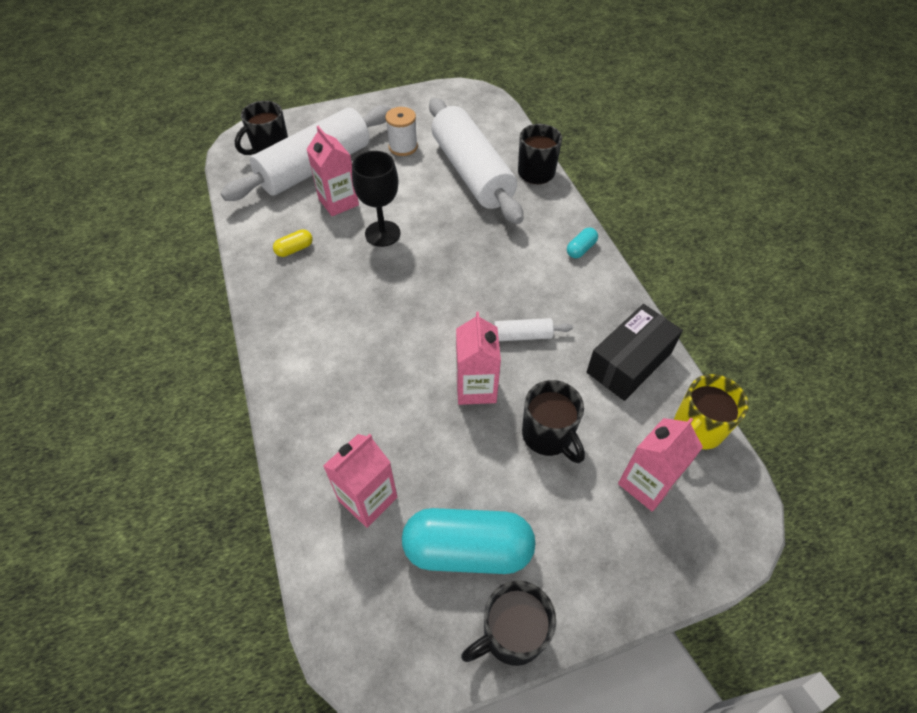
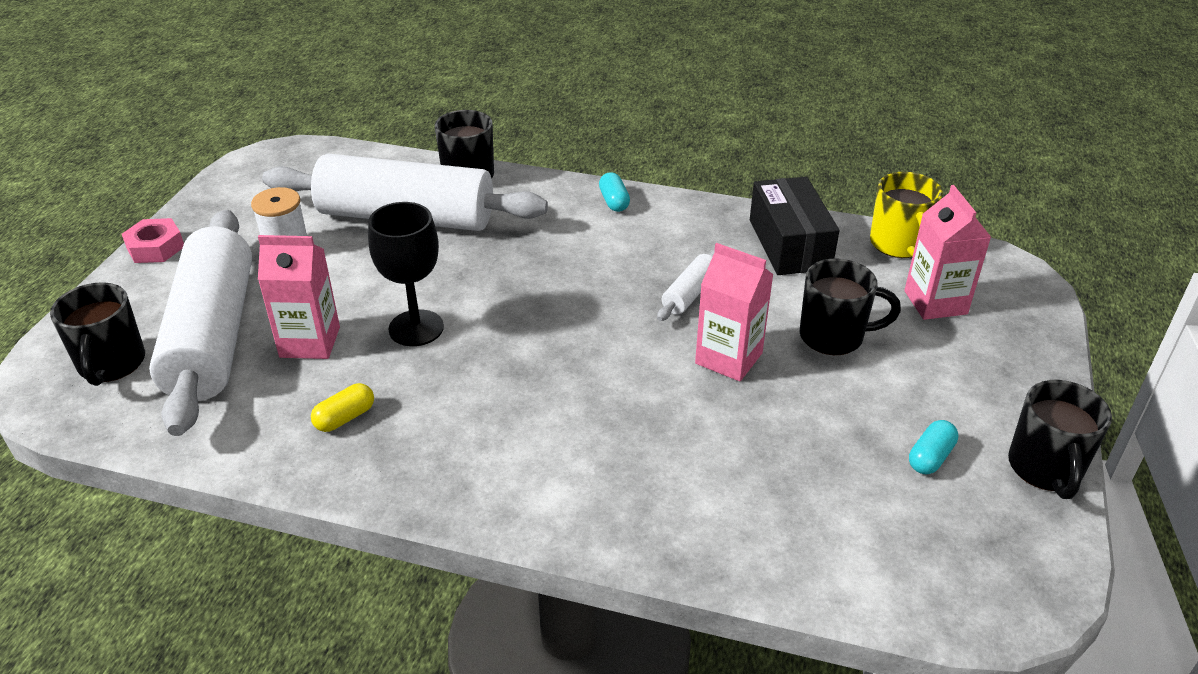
camera: 55 degrees left, 15 degrees down
(294, 249) = (345, 418): yellow capsule -> yellow capsule turned 45 degrees clockwise
(361, 106) = (155, 247): none -> pink nut
(368, 499) = (811, 511): pink carton -> none
(468, 549) = (930, 457): turquoise capsule -> turquoise capsule, size x0.43

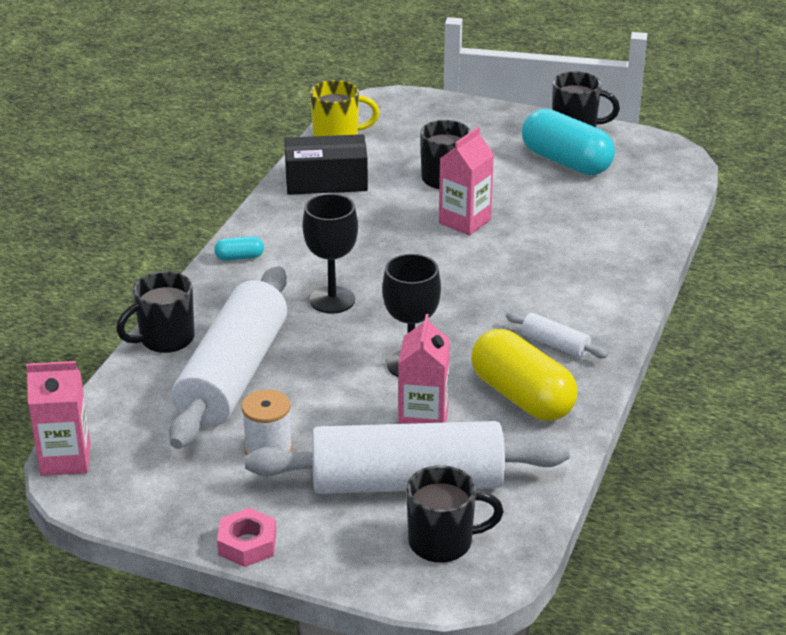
camera: 85 degrees left, 5 degrees down
(345, 418) = (521, 397): yellow capsule -> yellow capsule, size x2.31
(539, 266) = (332, 300): none -> black goblet
(689, 294) = (384, 231): white rolling pin -> white rolling pin (555, 344)
(930, 457) = (566, 162): turquoise capsule -> turquoise capsule, size x2.31
(935, 302) = (411, 134): pink carton -> pink carton (65, 459)

